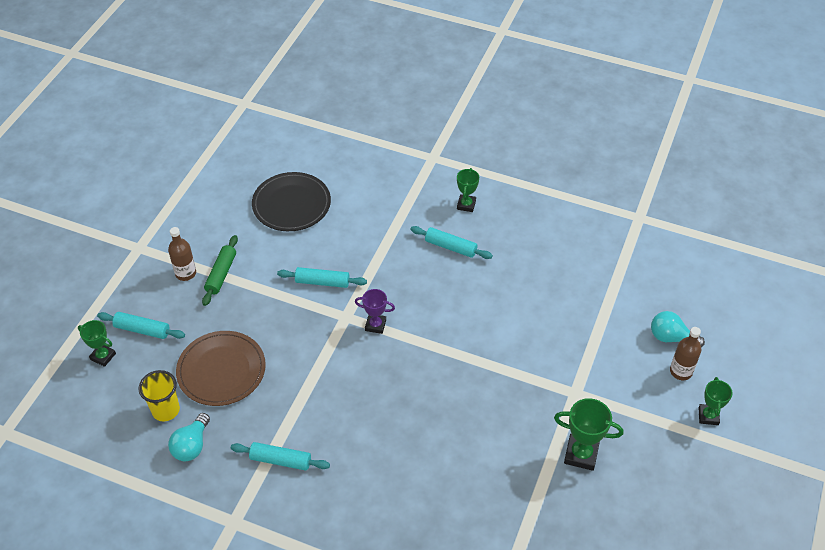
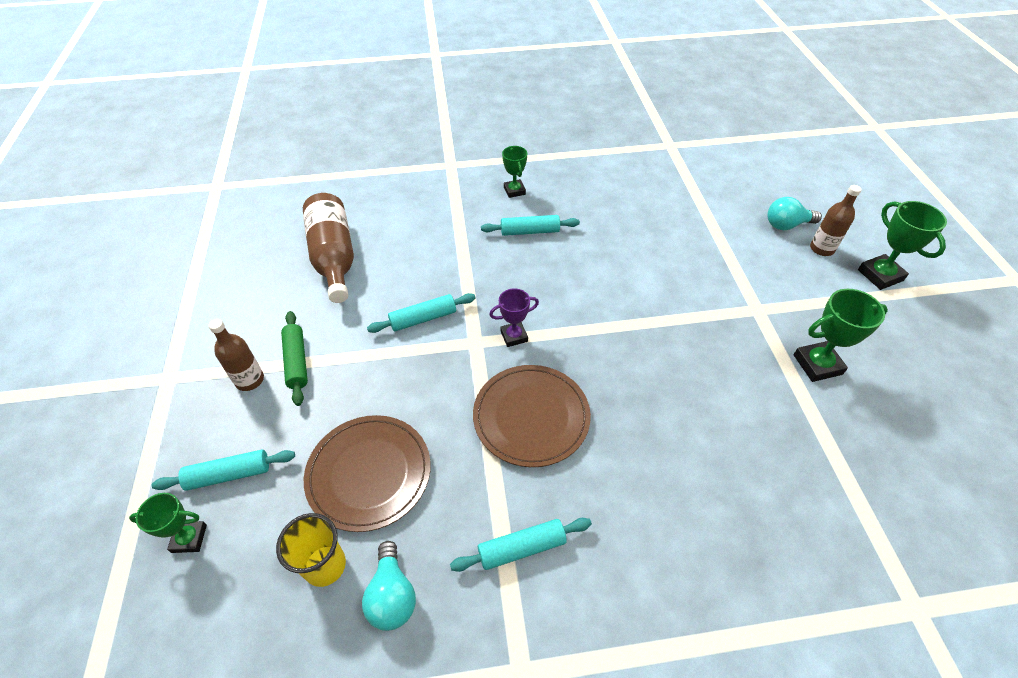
camera: 30 degrees left, 0 degrees up
(291, 204) = (334, 257): black plate -> brown bottle
(345, 386) = (531, 417): none -> brown plate
(708, 416) = (880, 275): green trophy -> green trophy, size x1.53

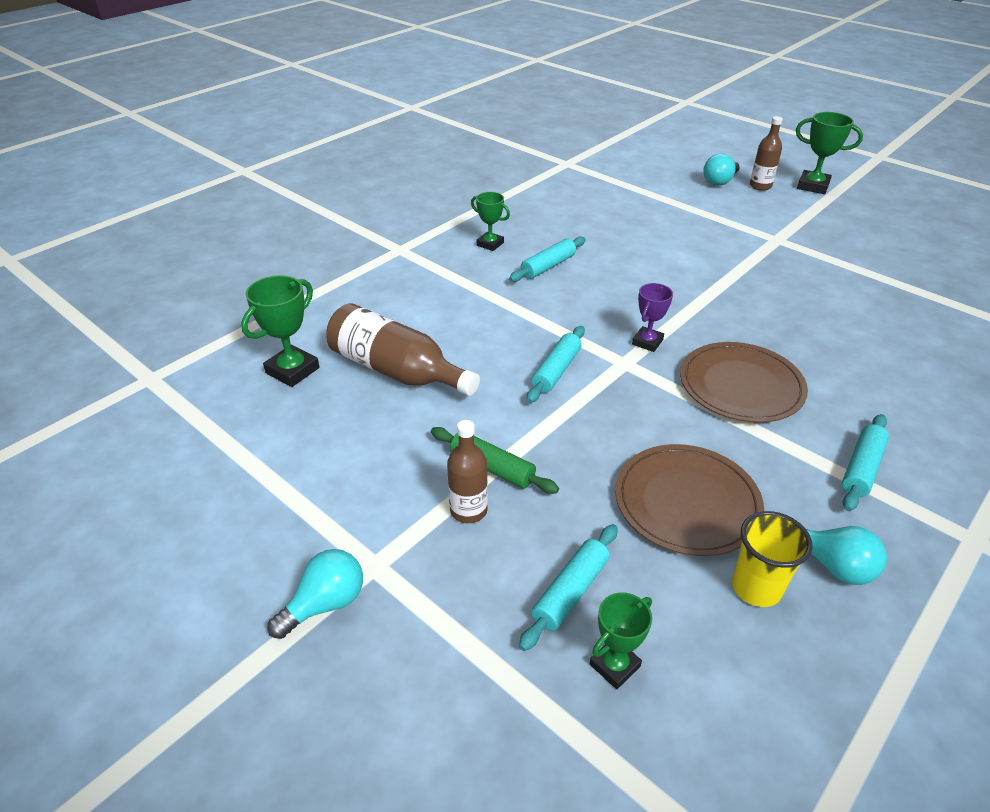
camera: 40 degrees left, 10 degrees down
(123, 382) = (325, 604): none -> turquoise light bulb
(817, 364) = (854, 252): green trophy -> green trophy (292, 370)

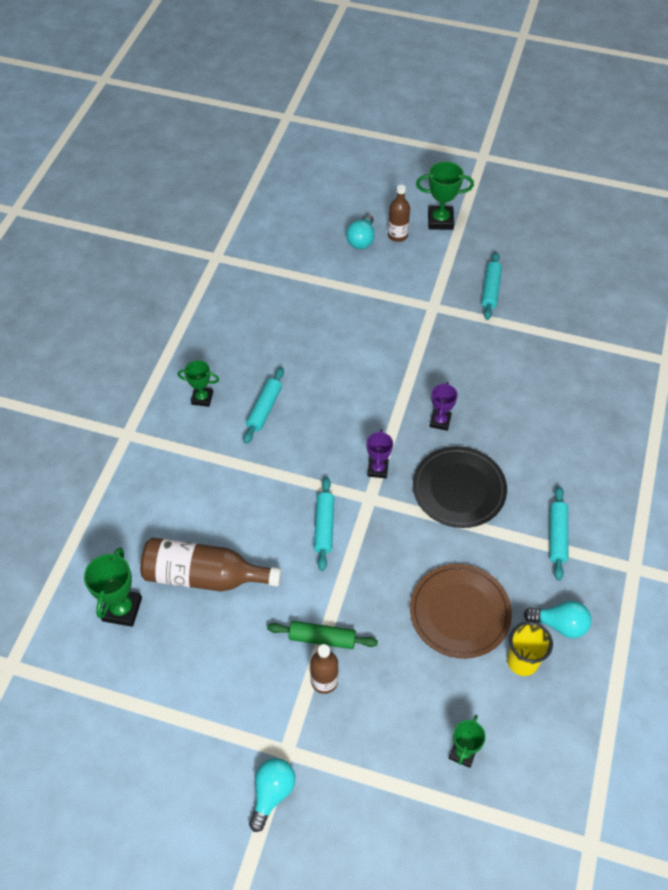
camera: 25 degrees left, 15 degrees up
(570, 592) = (416, 714): turquoise rolling pin -> turquoise rolling pin (490, 290)
(741, 385) = (459, 489): brown plate -> black plate
(743, 324) = (440, 421): none -> purple trophy

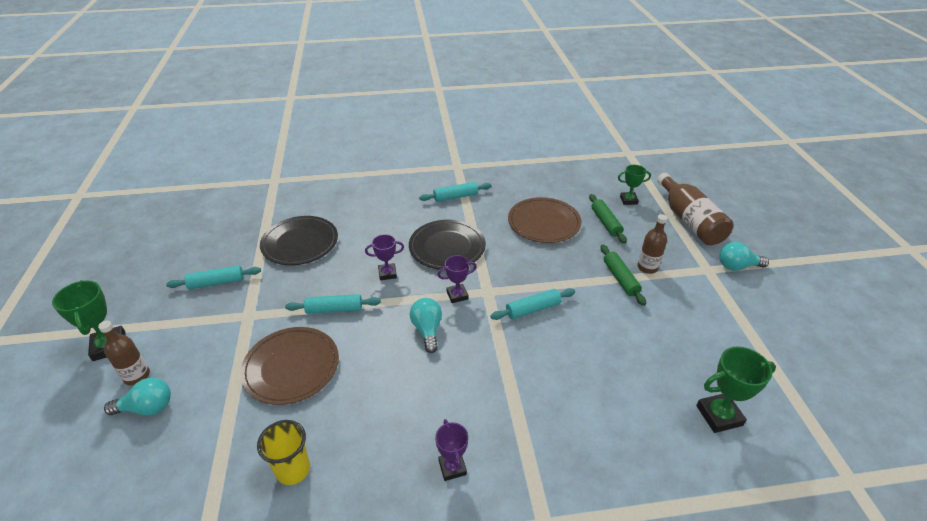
camera: 115 degrees left, 15 degrees down
(202, 398) = (452, 467): green trophy -> purple trophy
(204, 576) = (637, 369): brown bottle -> brown bottle (689, 220)
(264, 409) = (437, 401): turquoise rolling pin -> turquoise rolling pin (334, 309)
(355, 325) = (291, 367): none -> brown plate
(427, 688) = (606, 222): none -> green rolling pin
(522, 661) = (553, 192): yellow cup -> yellow cup (293, 470)
(526, 361) = (300, 243): none -> black plate
(560, 624) = (517, 184): turquoise light bulb -> turquoise light bulb (427, 330)

